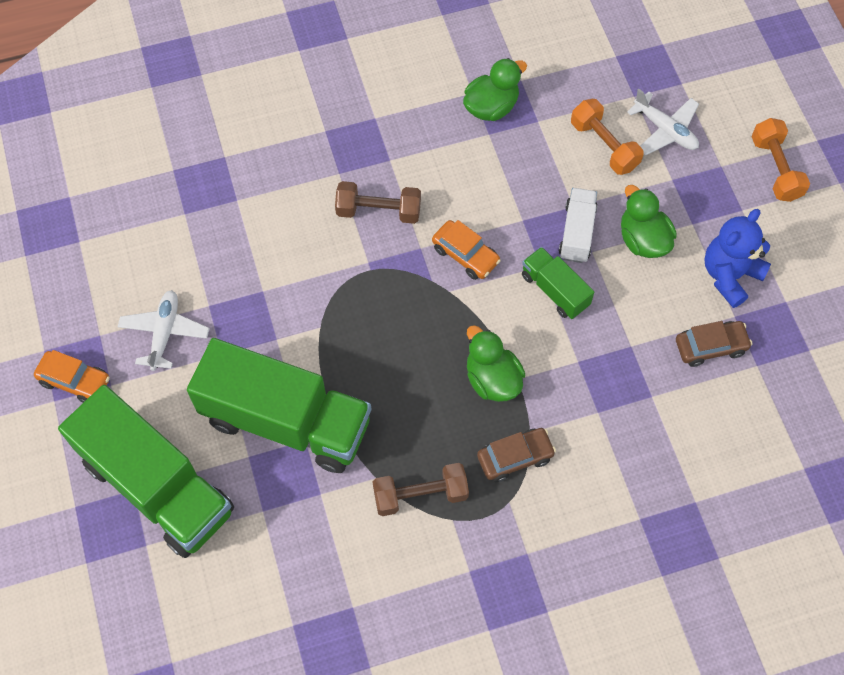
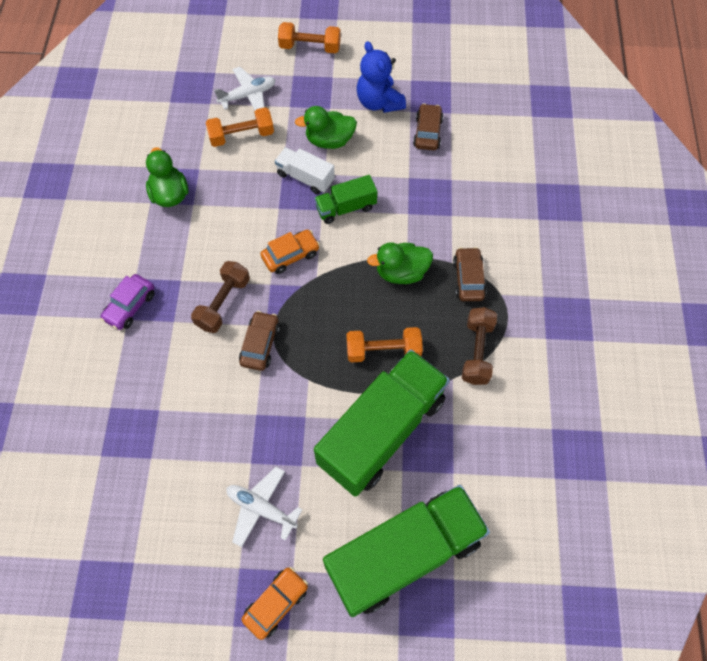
camera: 70 degrees left, 0 degrees up
(341, 127) = (130, 306): none -> purple car
(343, 265) = (260, 344): none -> brown car
(383, 392) = (383, 351): none -> orange dumbbell

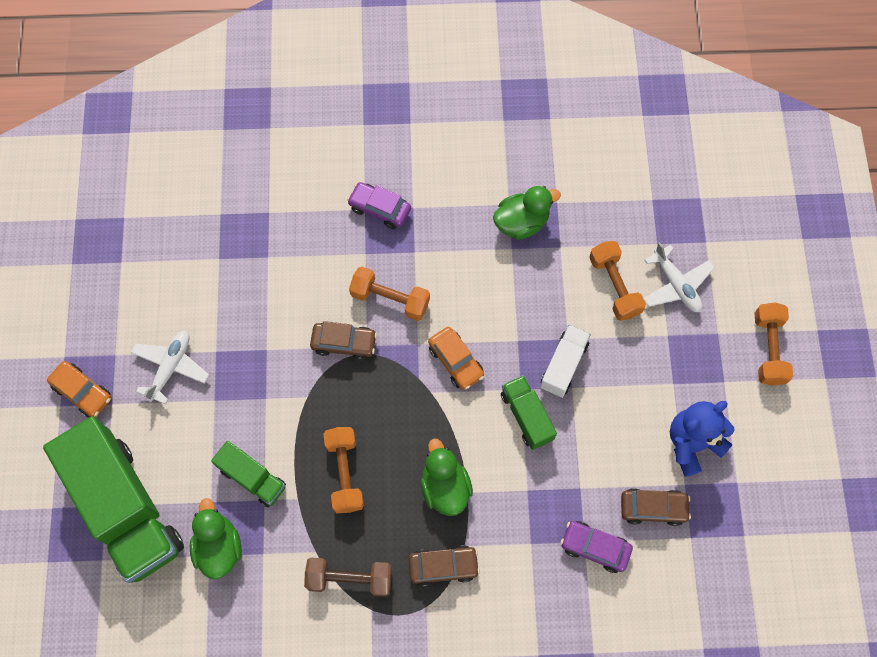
camera: 85 degrees right, 5 degrees up
(223, 303) = (390, 299): brown dumbbell -> orange dumbbell
(329, 140) = (622, 388): green duck -> green duck (219, 547)
(382, 431) = (252, 478): green truck -> green truck, size x0.47
(456, 173) = (595, 548): none -> purple car

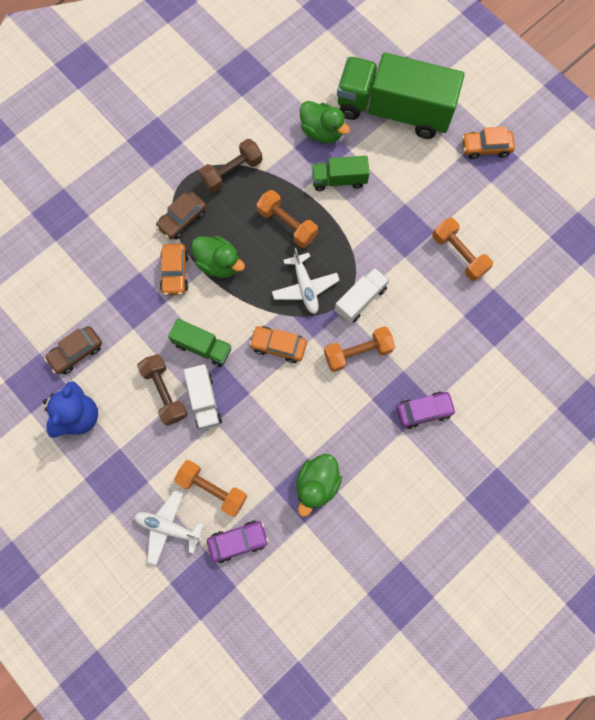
camera: 140 degrees right, 5 degrees up
(171, 367) = (450, 201): white plane -> white plane (305, 287)
(344, 343) = (360, 300): brown car -> white truck
(495, 513) = (175, 272): none -> orange car
(594, 401) = (164, 392): none -> brown dumbbell
(595, 548) = (97, 300): purple car -> purple car (238, 541)
(768, 349) = (67, 530): orange dumbbell -> orange dumbbell (459, 254)

